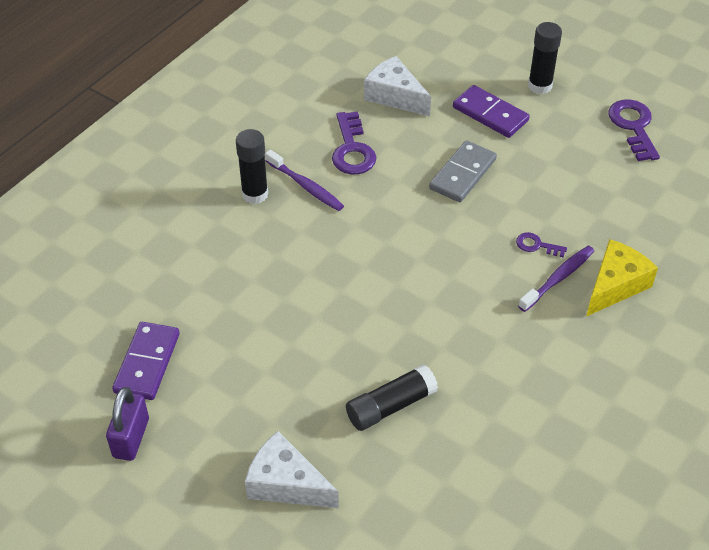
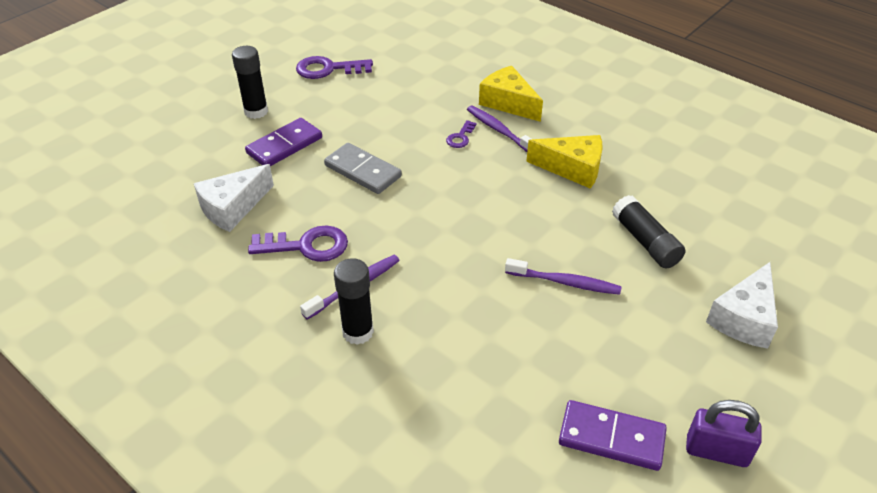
camera: 85 degrees left, 5 degrees down
(324, 334) = (564, 282): none -> purple toothbrush
(503, 345) = (572, 168): none -> yellow cheese

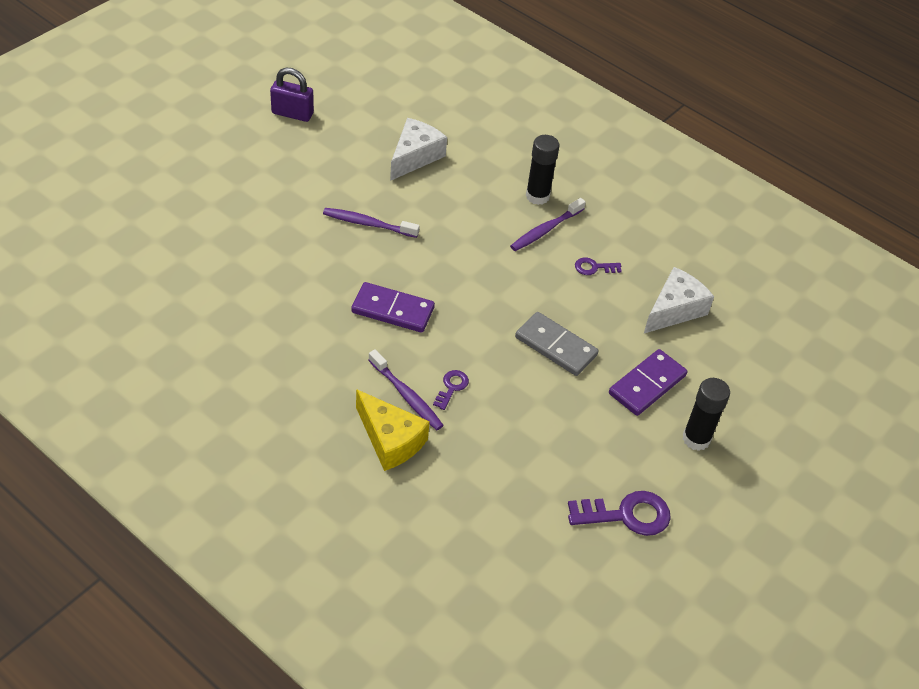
camera: 175 degrees right, 5 degrees up
(307, 246) = (594, 267): purple key -> purple key, size x0.53
(572, 168) = (333, 339): yellow cheese -> none
(611, 438) = (359, 124): purple domino -> purple domino (393, 310)
(645, 241) = (286, 255): black glue stick -> none
(744, 318) = (230, 188): white cheese -> white cheese (415, 156)

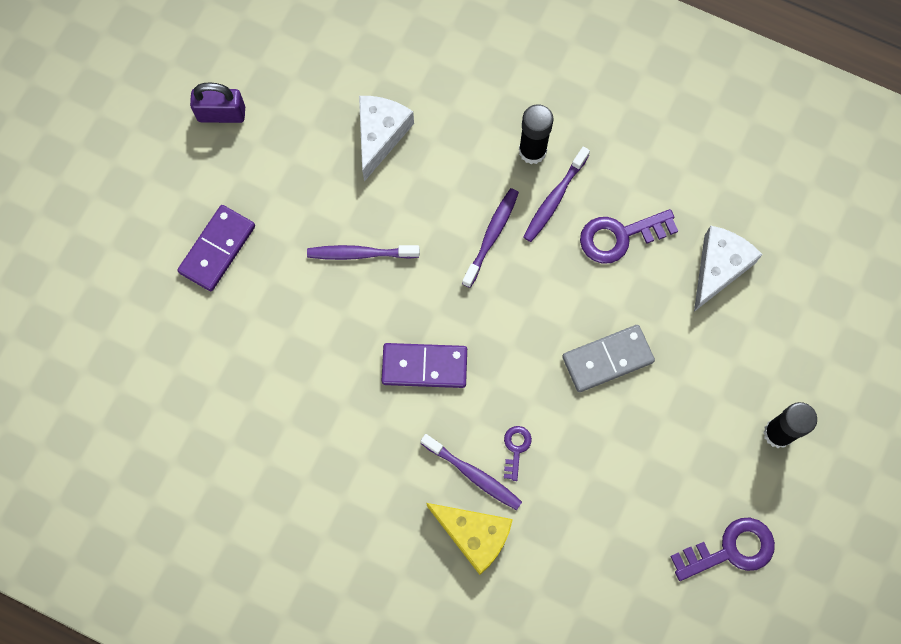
camera: 10 degrees left, 25 degrees up
(483, 240) = (491, 236): none -> purple toothbrush
(556, 346) = (607, 359): grey domino -> grey domino turned 45 degrees counterclockwise
(594, 267) = (620, 236): purple key -> purple key, size x1.87
(647, 384) = (713, 379): purple domino -> purple domino (217, 249)

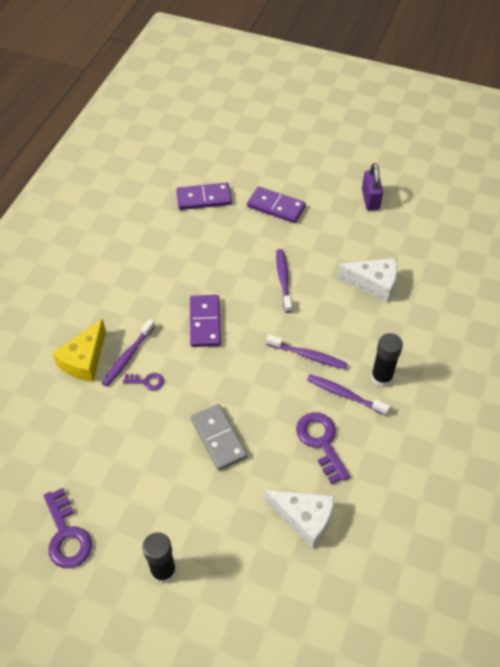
camera: 85 degrees right, 20 degrees down
(184, 355) = (204, 198): none -> purple domino

